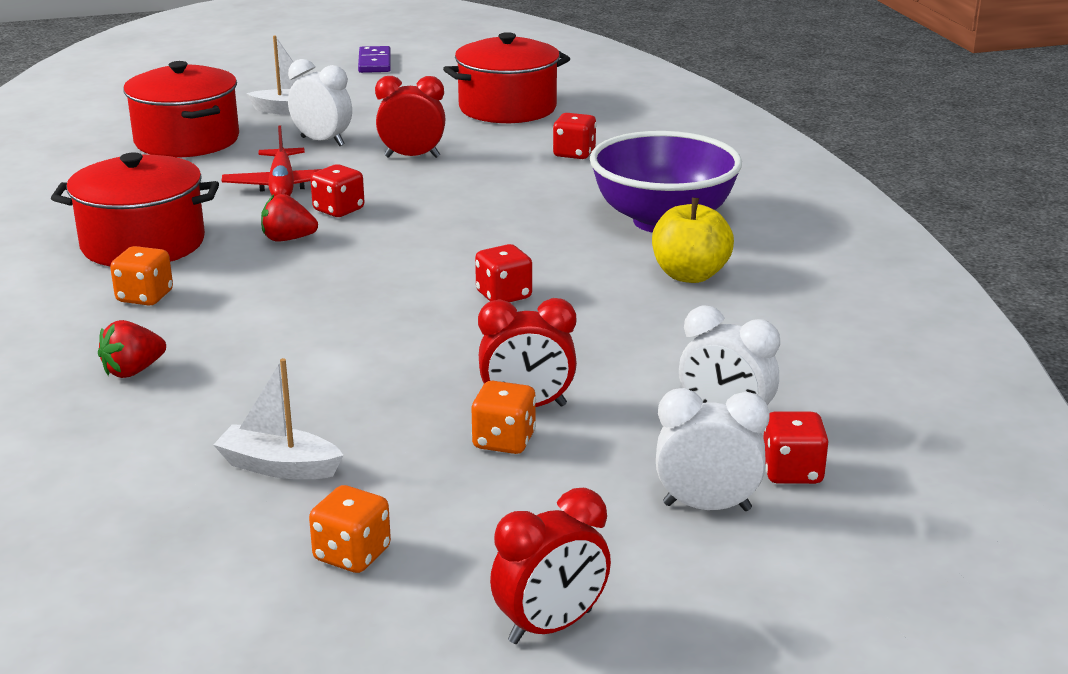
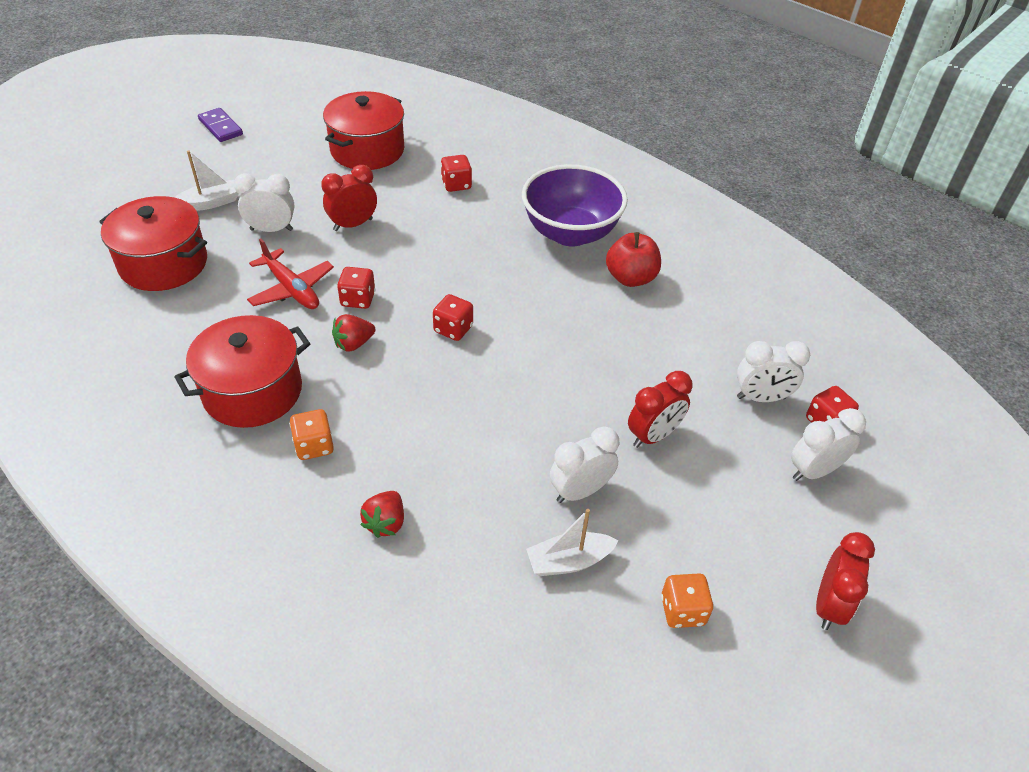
camera: 35 degrees left, 20 degrees up
(372, 419) = (580, 491): none -> white clock
(504, 295) = (545, 342): red dice -> red dice (453, 329)
(504, 441) = (669, 472): orange dice -> none
(690, 275) = (630, 278): yellow apple -> red apple

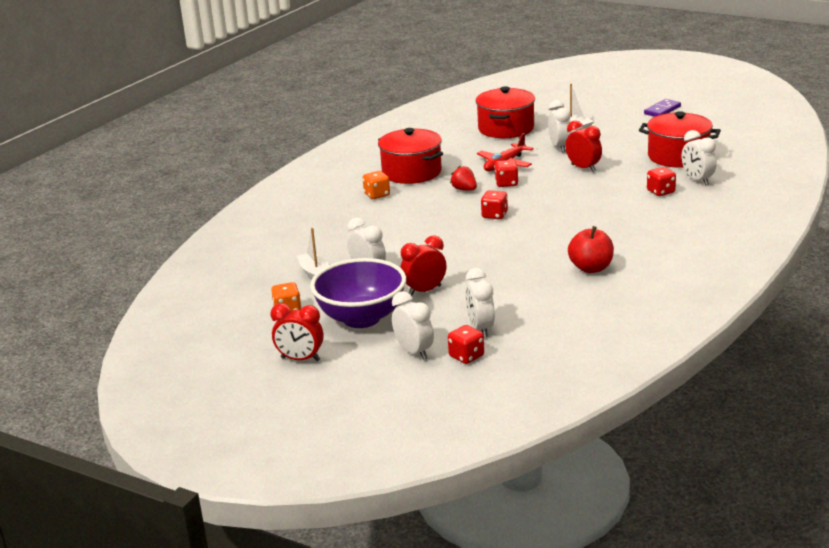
camera: 85 degrees right, 20 degrees down
(385, 523) = (328, 222): red strawberry -> none
(440, 154) = (697, 180): none -> white clock
(570, 233) = (632, 240): purple bowl -> purple bowl (361, 318)
(653, 436) = (424, 291): red clock -> red clock turned 105 degrees clockwise

